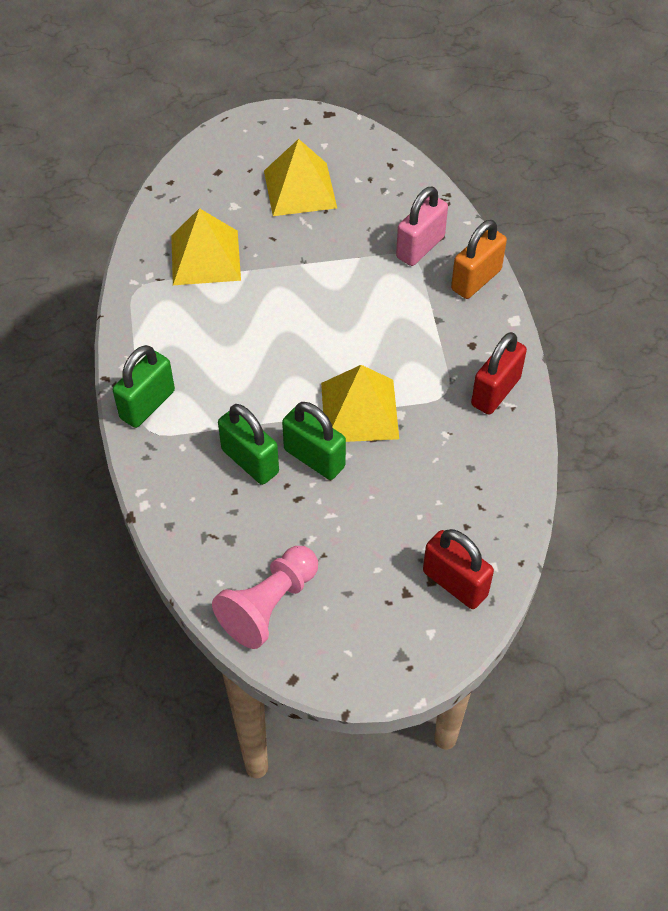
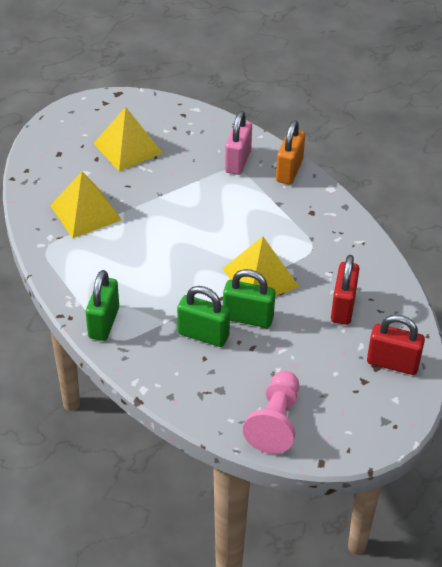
camera: 25 degrees left, 10 degrees down
(495, 392) = (346, 236): red padlock -> red padlock (343, 307)

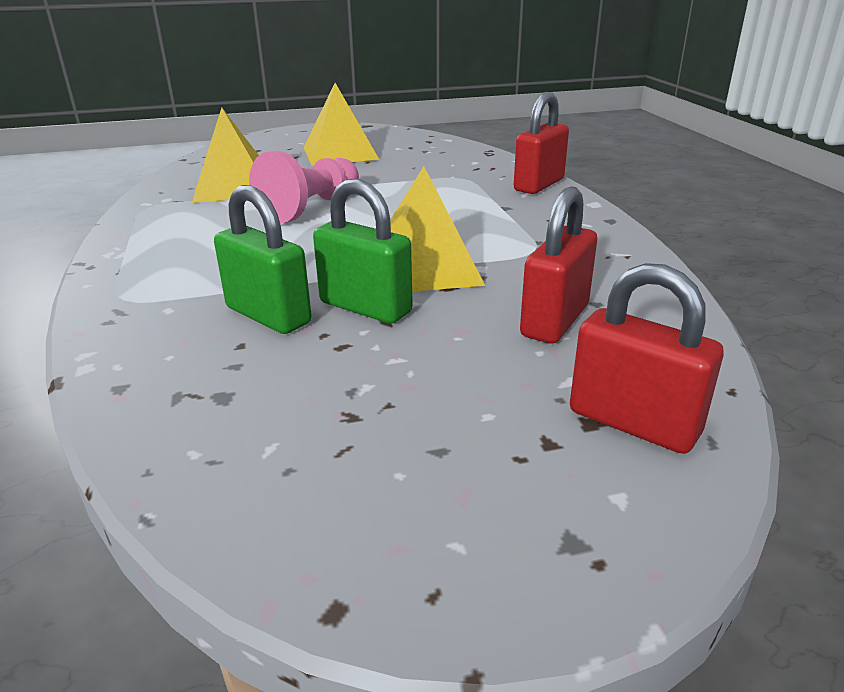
camera: 20 degrees right, 15 degrees down
(104, 323) = (129, 278): green padlock -> none
(238, 161) = (471, 172): pink padlock -> none
(275, 422) = (286, 479): pink pawn -> pink pawn (311, 208)
(289, 171) = (539, 185): orange padlock -> red padlock

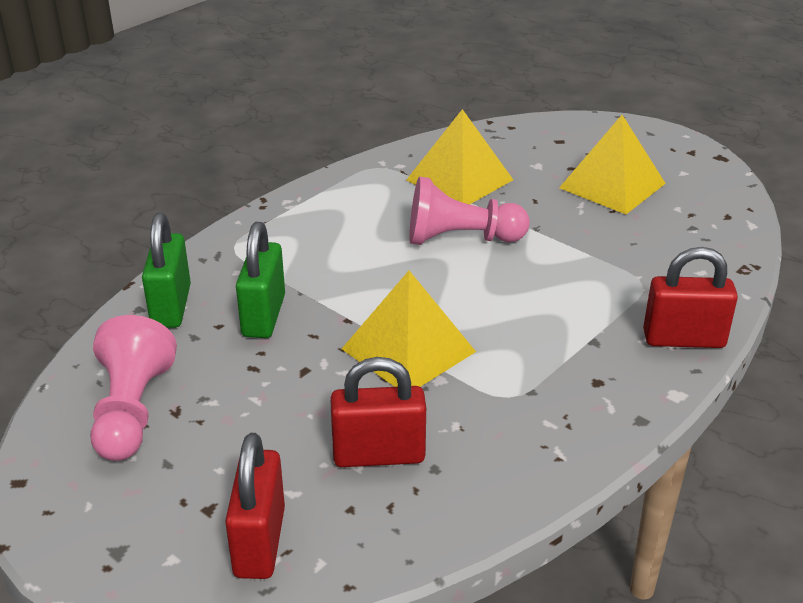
camera: 55 degrees right, 5 degrees up
(309, 449) = (132, 411): none -> pink pawn
(365, 307) = (313, 352): green padlock -> green padlock (171, 306)

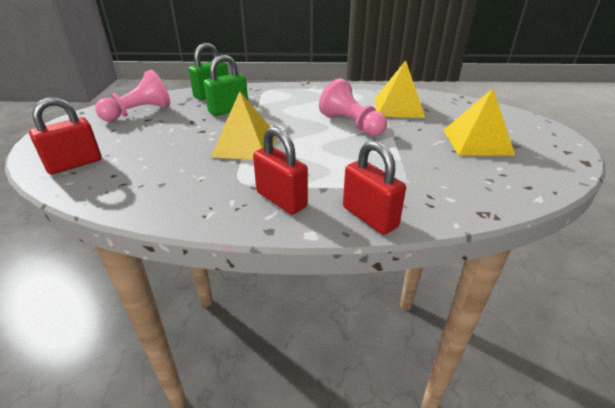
camera: 50 degrees right, 0 degrees up
(379, 455) = (158, 167): red padlock -> red padlock (281, 200)

